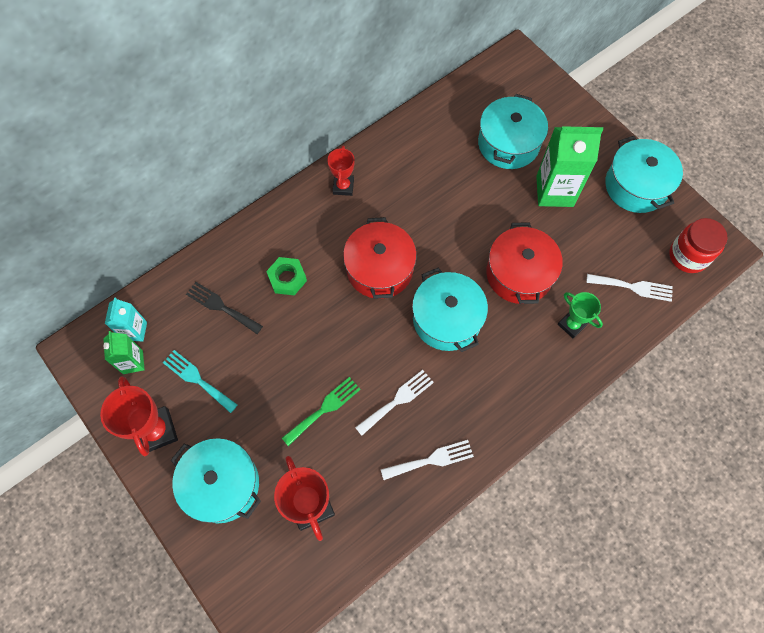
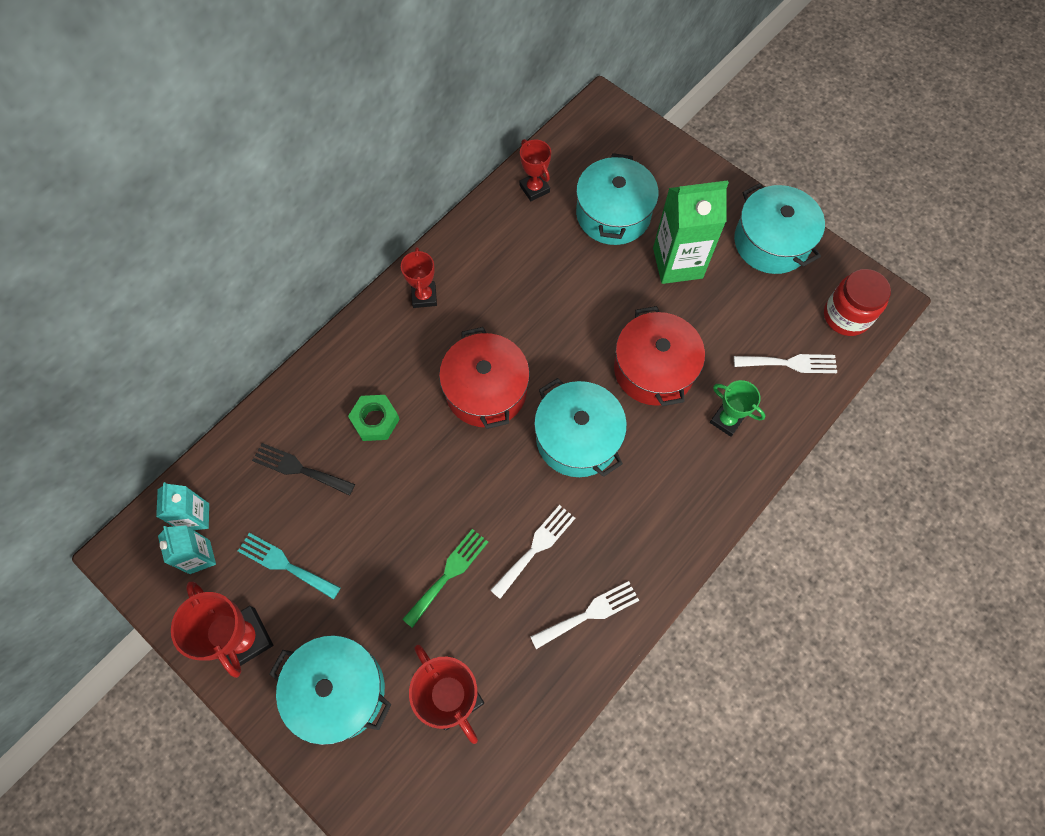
camera: 10 degrees left, 0 degrees up
(133, 362) = (200, 557): green carton -> turquoise carton
(447, 113) = (534, 189): none -> red trophy

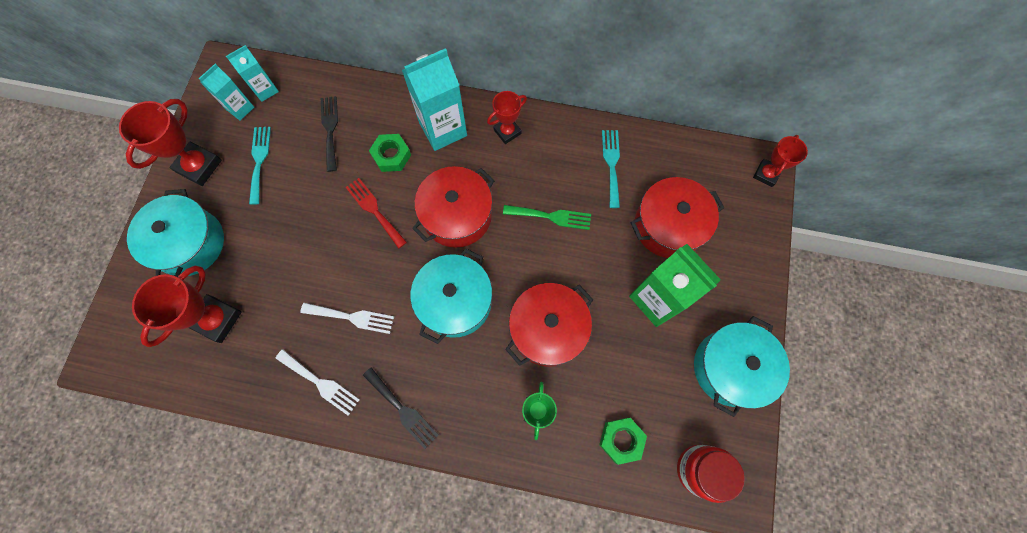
camera: 60 degrees right, 5 degrees up
(379, 355) = (443, 129): none -> turquoise carton
(428, 468) = (374, 210): none -> red fork
(448, 574) = (303, 268): green fork -> green fork (551, 216)
(521, 225) = (611, 164): none -> turquoise fork
(534, 189) = (651, 156): red trophy -> red trophy (766, 174)
(613, 214) = (668, 226): turquoise pot -> red pot
(661, 543) = (402, 410): none -> black fork
(790, 363) = (621, 440): white fork -> green nut

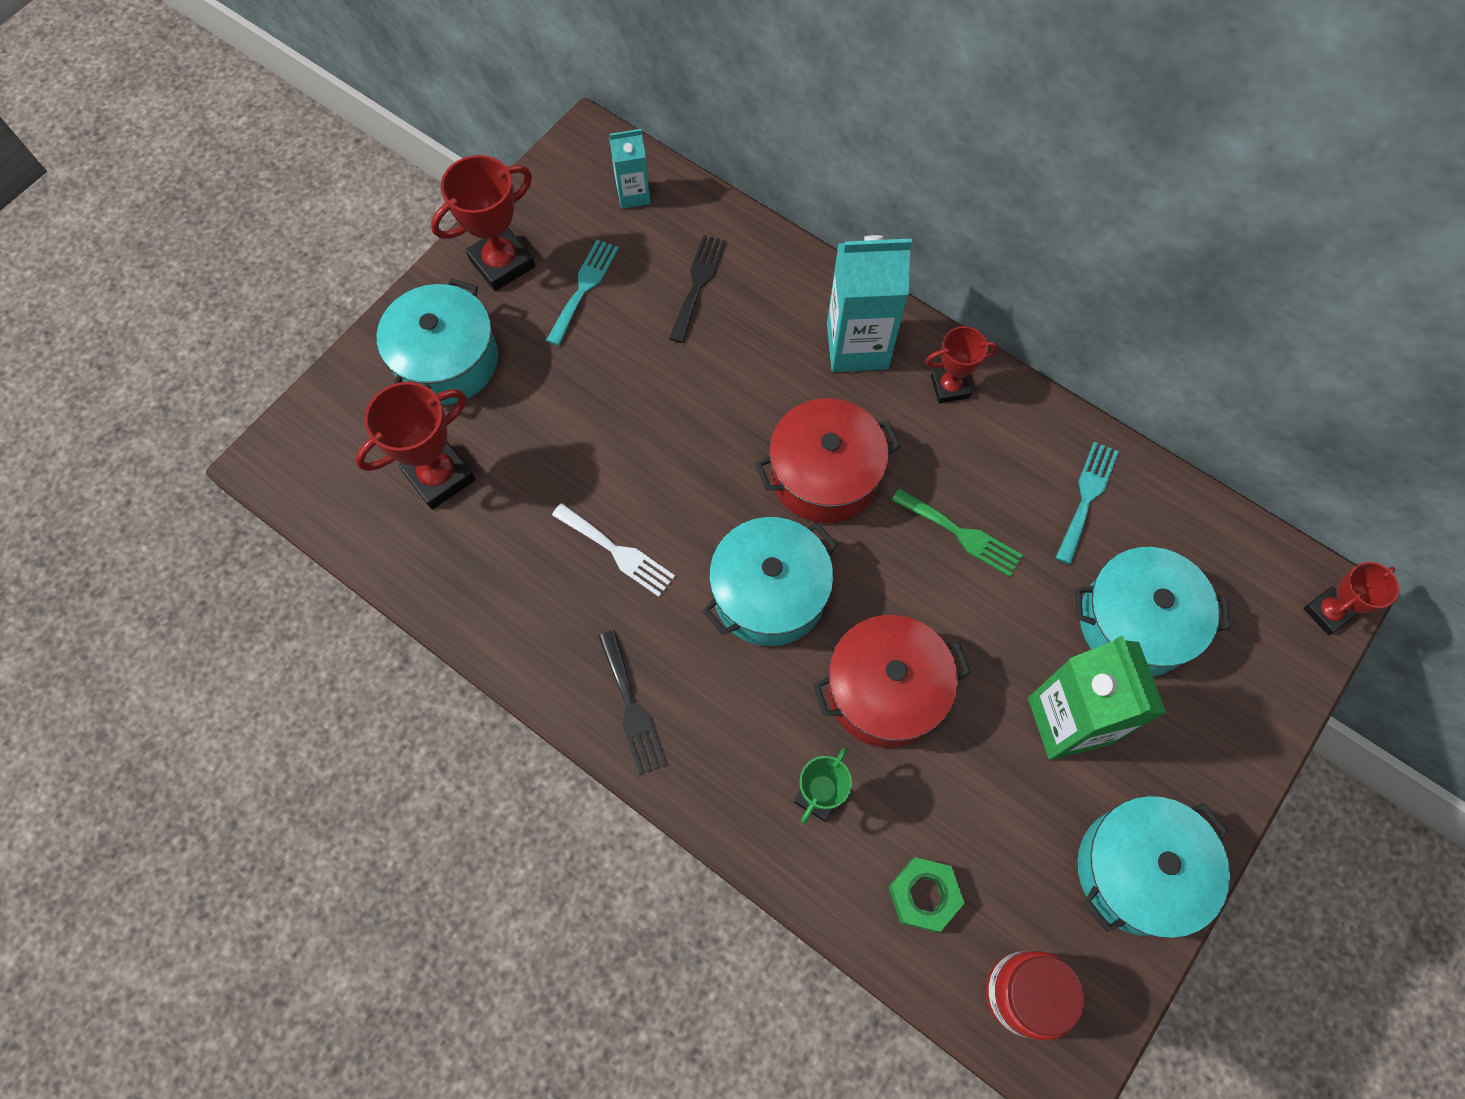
camera: 25 degrees right, 5 degrees down
(240, 108) = (589, 207): turquoise carton -> none
(320, 383) = (537, 621): white fork -> none
(374, 210) = (711, 419): red fork -> none
(391, 155) = (767, 353): green nut -> none
(668, 226) = (1135, 623): red pot -> turquoise pot

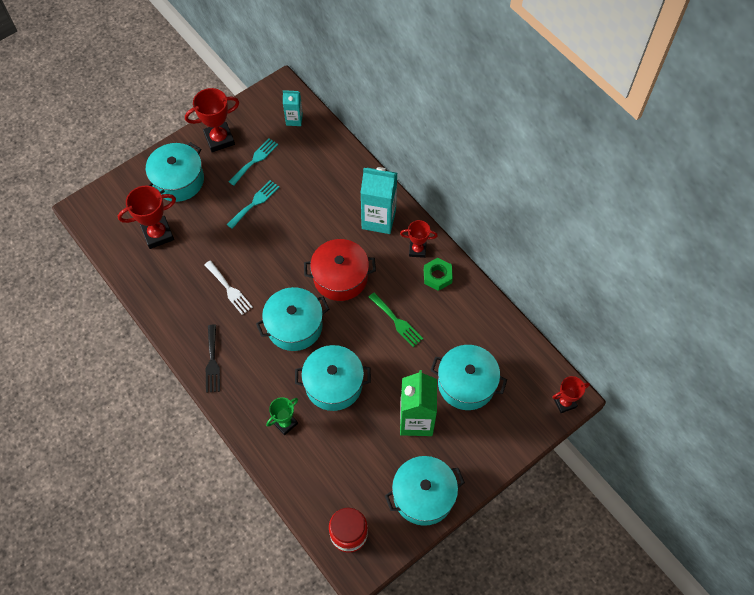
camera: 15 degrees right, 5 degrees down
(698, 284) = (311, 171): black fork -> none
(885, 690) = (333, 384): red pot -> turquoise pot
(923, 895) = (318, 479): green nut -> green nut (437, 276)
(1087, 497) = (465, 319): turquoise fork -> turquoise fork (255, 203)

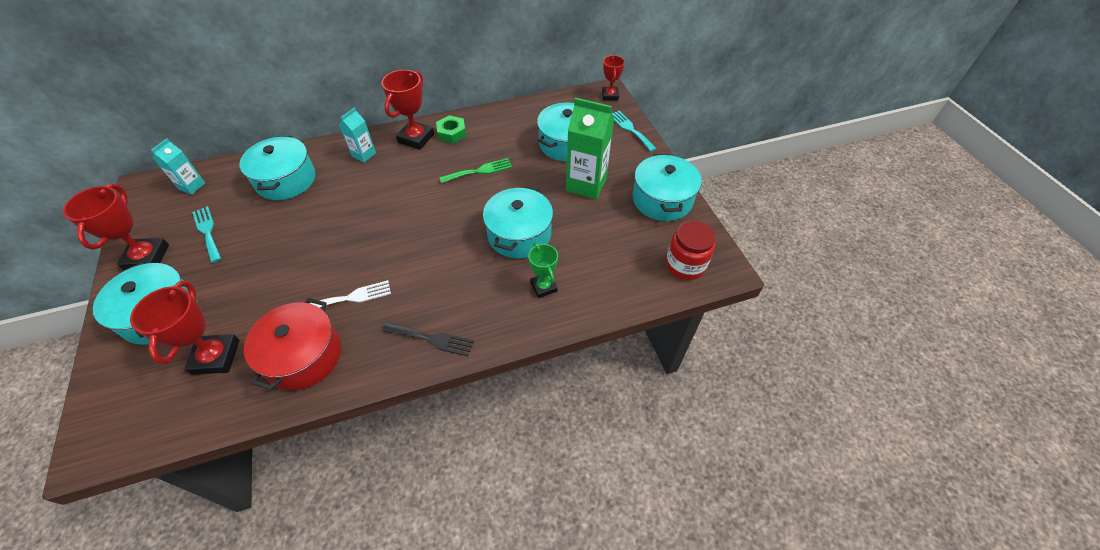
camera: 70 degrees left, 10 degrees down
(255, 203) = (260, 245): turquoise fork -> turquoise fork (630, 129)
(294, 326) = (435, 249): turquoise pot -> turquoise pot (286, 180)
(340, 277) = (405, 198): red pot -> red pot (303, 356)
(378, 219) = (364, 155): turquoise carton -> turquoise carton, size x0.55
(417, 250) = (416, 138): red trophy -> red trophy, size x1.59

